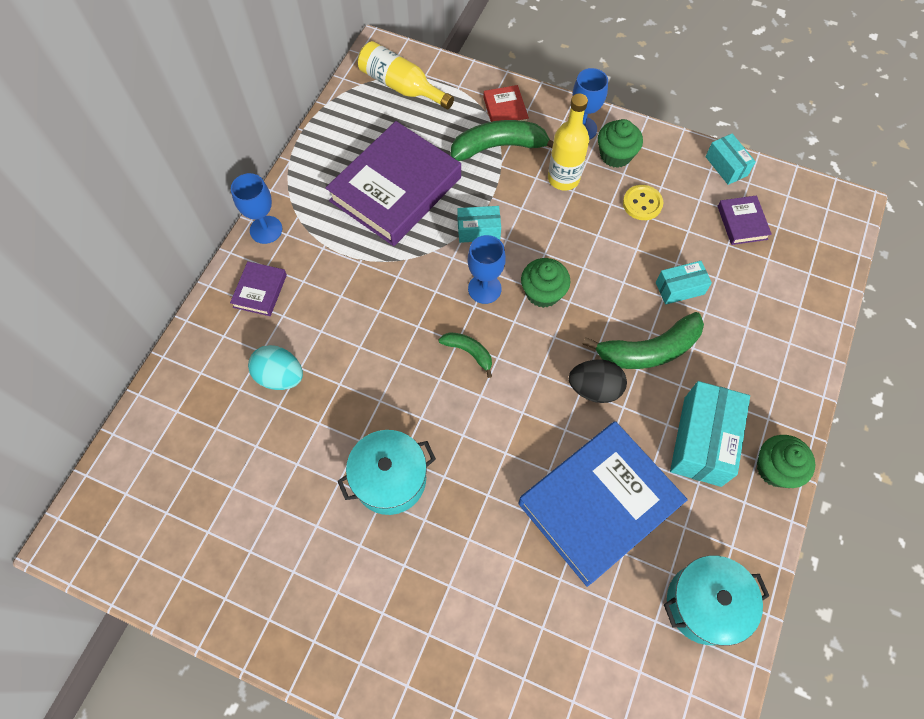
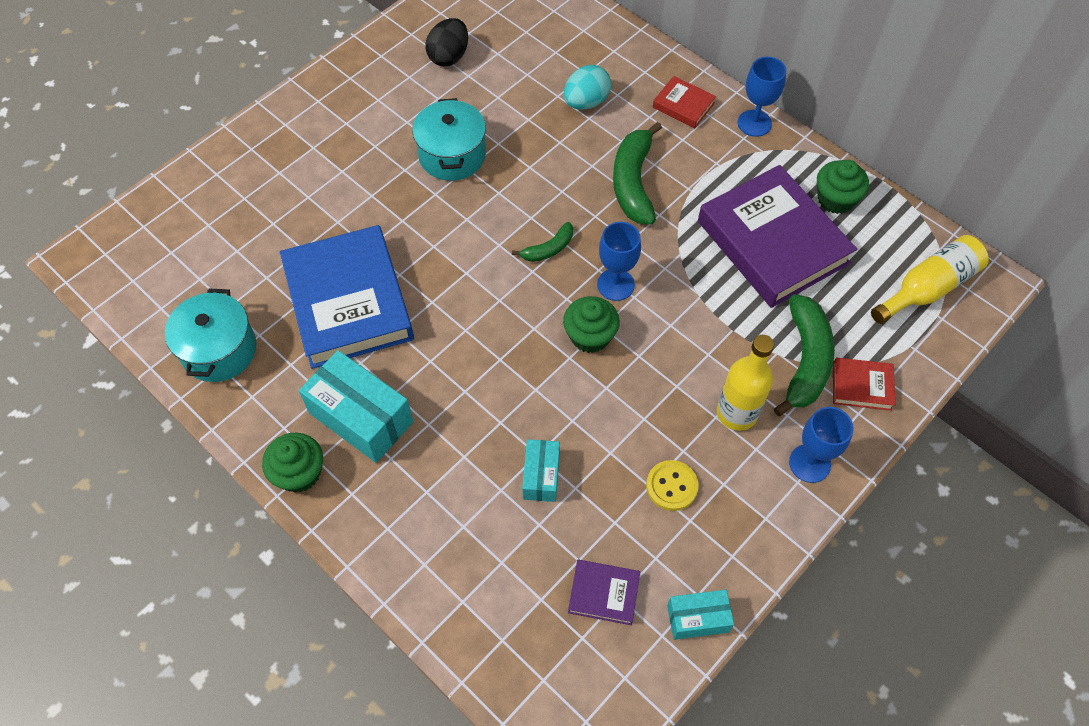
camera: 110 degrees right, 5 degrees down
(260, 291) = (683, 105): purple book -> red book
(478, 230) = (691, 302): turquoise box -> none
(594, 388) = (461, 342): black egg -> black egg (449, 56)
(615, 155) = (755, 486): green cupcake -> green cupcake (835, 199)
(648, 350) = (480, 410): green banana -> green banana (633, 182)

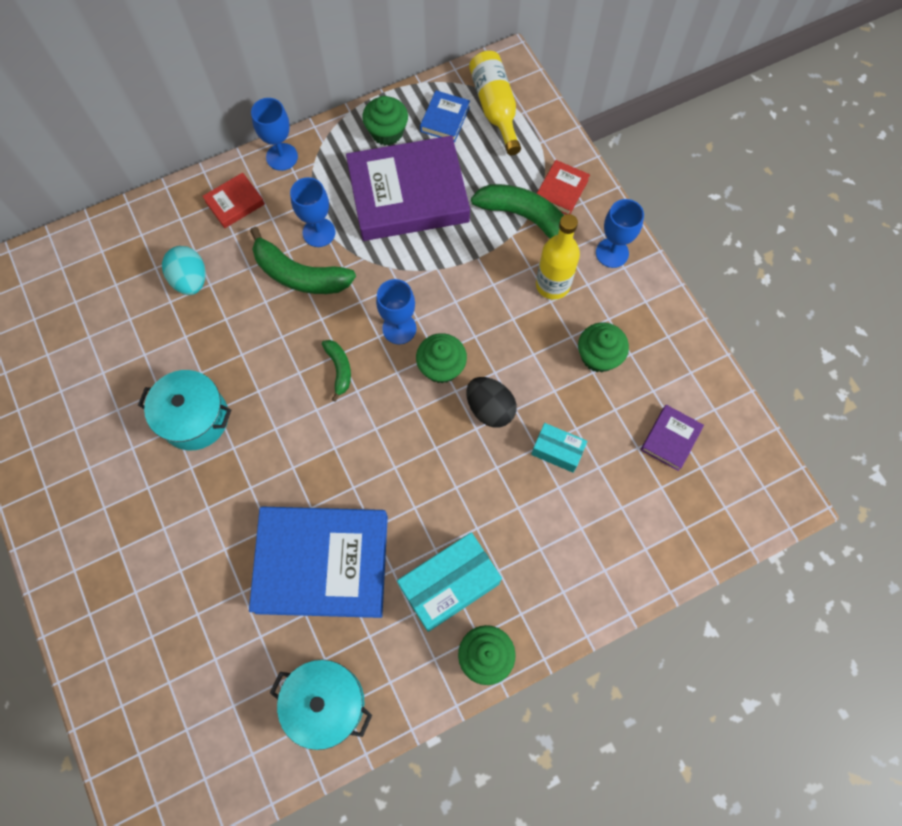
camera: 70 degrees left, 10 degrees up
(449, 56) = (69, 382): black egg -> black egg (490, 408)
(671, 486) = (598, 356): yellow button -> green cupcake
(687, 182) = (319, 232): none -> blue goblet
(697, 618) = (709, 379): turquoise box -> none
(884, 245) = (445, 119): none -> blue book

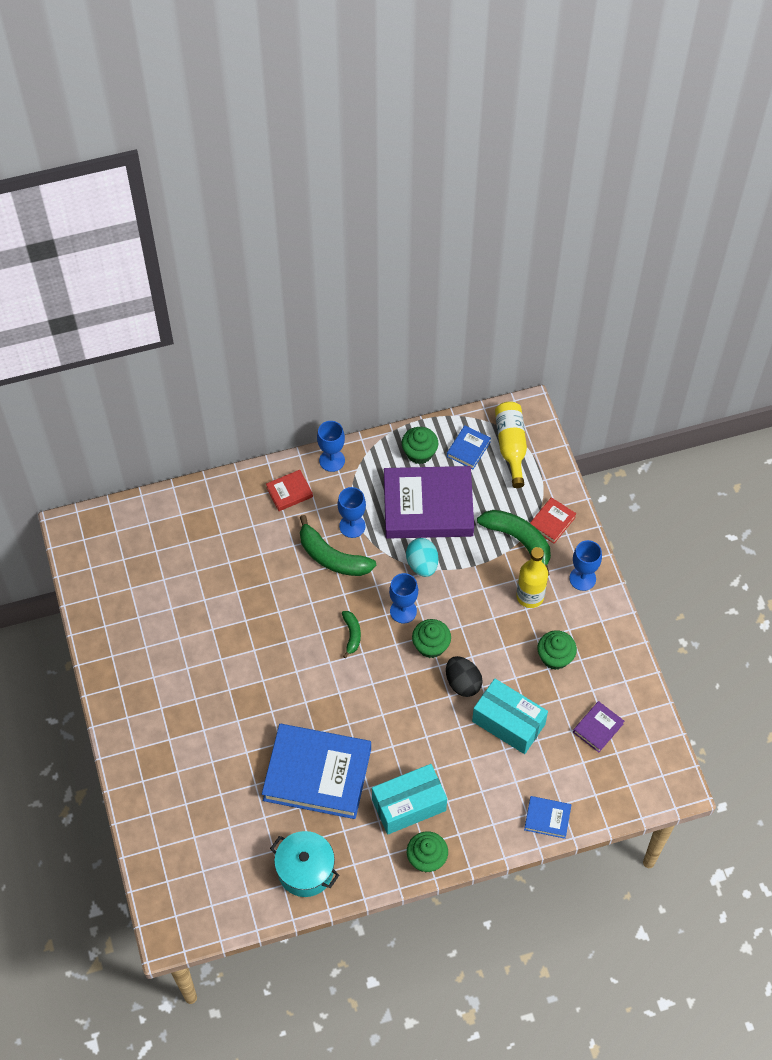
camera: 10 degrees right, 10 degrees down
(190, 280) = (247, 548): turquoise egg -> turquoise egg (422, 564)
(195, 418) = (237, 653): turquoise pot -> none
(557, 451) = (508, 723): turquoise box -> turquoise box, size x1.78
(631, 571) = (547, 818): none -> blue book

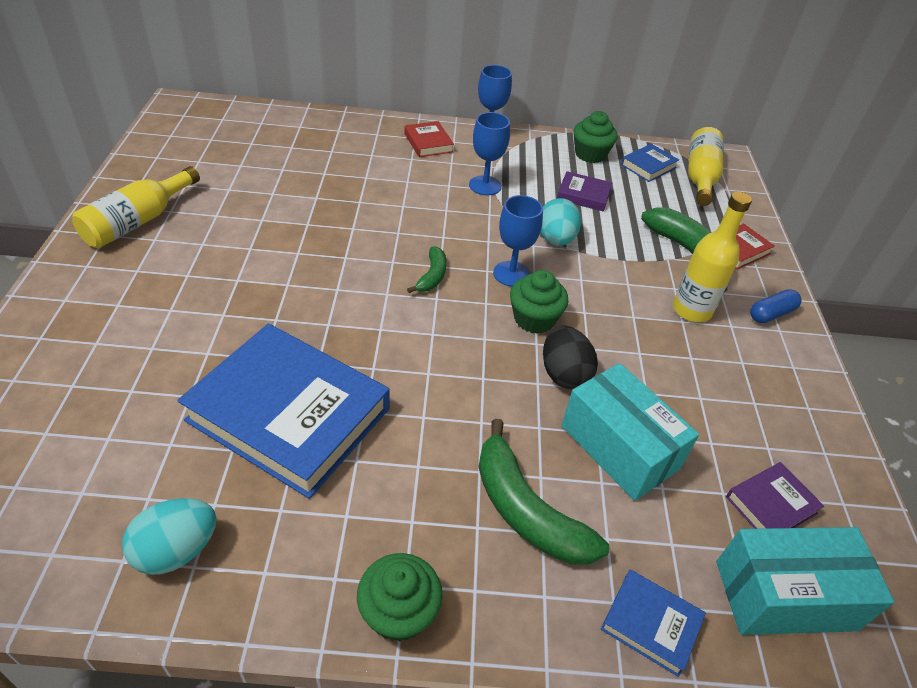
camera: 15 degrees right, 15 degrees down
(131, 665) = (138, 221): none -> yellow bottle
(289, 492) = (428, 143): red book -> red book turned 75 degrees clockwise
(305, 870) = (177, 550): turquoise pot -> turquoise egg
(332, 557) = (447, 203): green banana -> green banana (526, 510)
(409, 805) = (409, 510): turquoise box -> turquoise box (785, 595)
(428, 506) = (583, 195): purple book -> purple book, size x0.44
(555, 657) = (714, 387): green cupcake -> none
(582, 578) = (771, 314): blue goblet -> blue capsule

